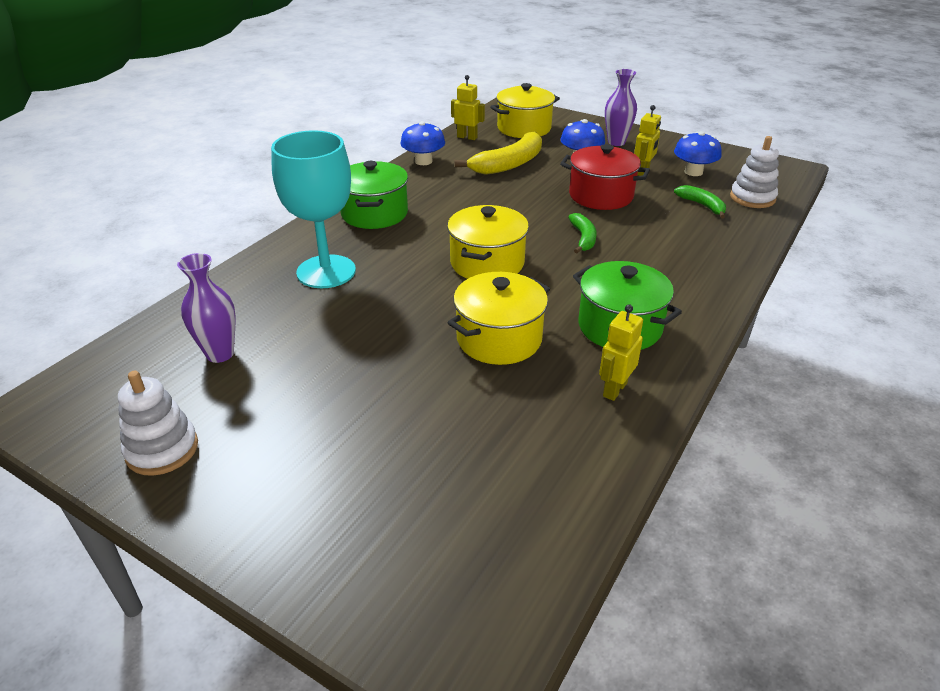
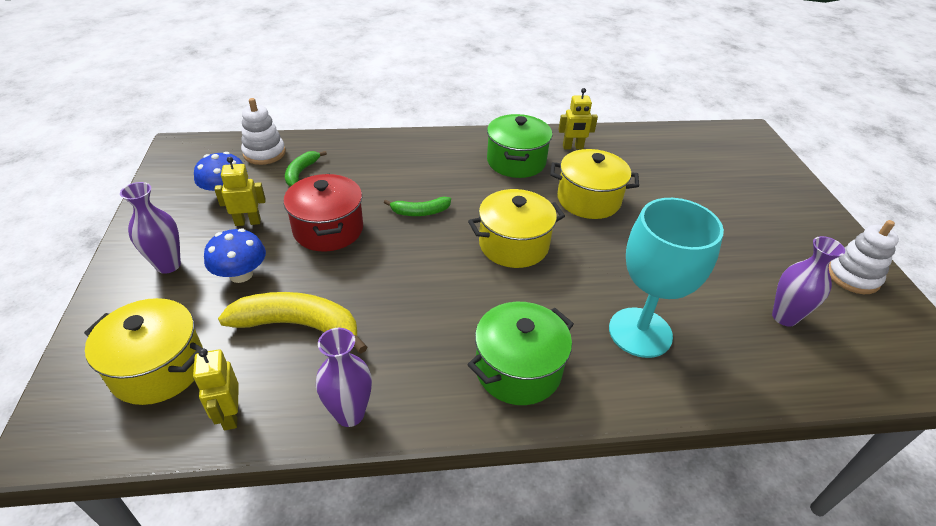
camera: 130 degrees left, 5 degrees up
(423, 161) = (350, 414): blue mushroom -> purple vase
(583, 238) = (420, 212): green banana -> green banana turned 150 degrees counterclockwise

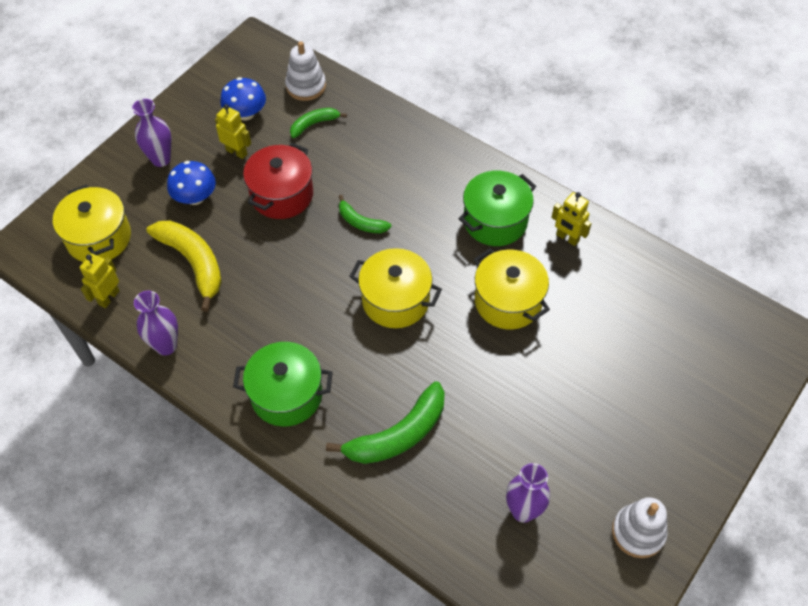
camera: 45 degrees right, 15 degrees up
(640, 332) = (398, 435): turquoise goblet -> green banana

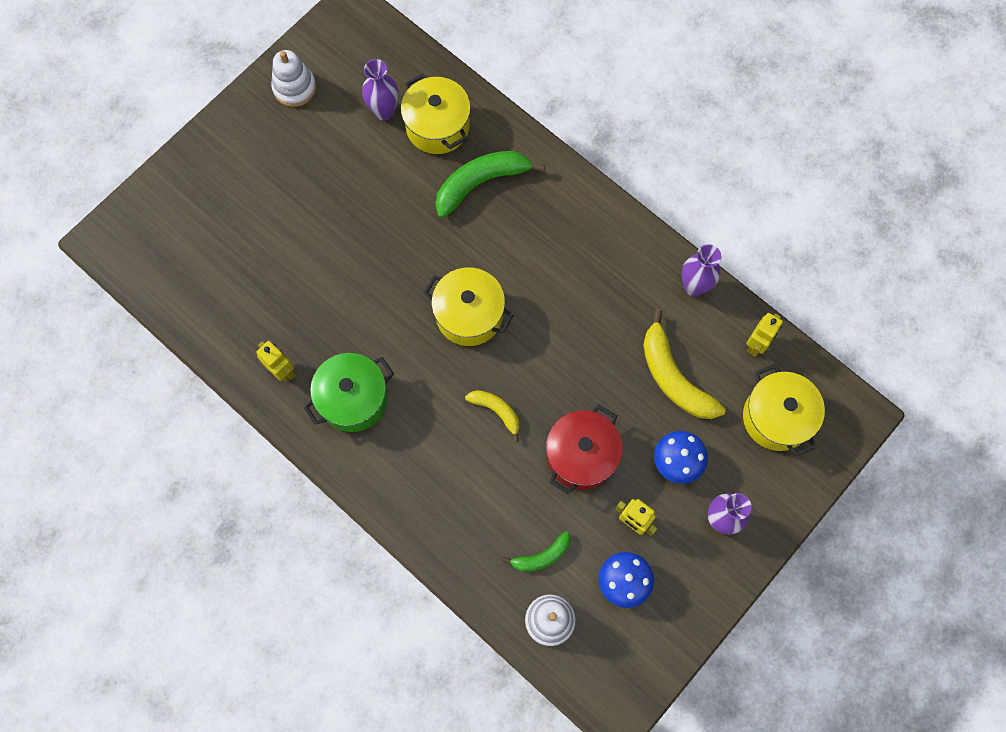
camera: 175 degrees left, 15 degrees up
(286, 395) = (579, 228): green pot -> none
(361, 222) = (496, 411): green banana -> yellow banana
(508, 301) = (358, 303): yellow pot -> yellow pot (437, 126)

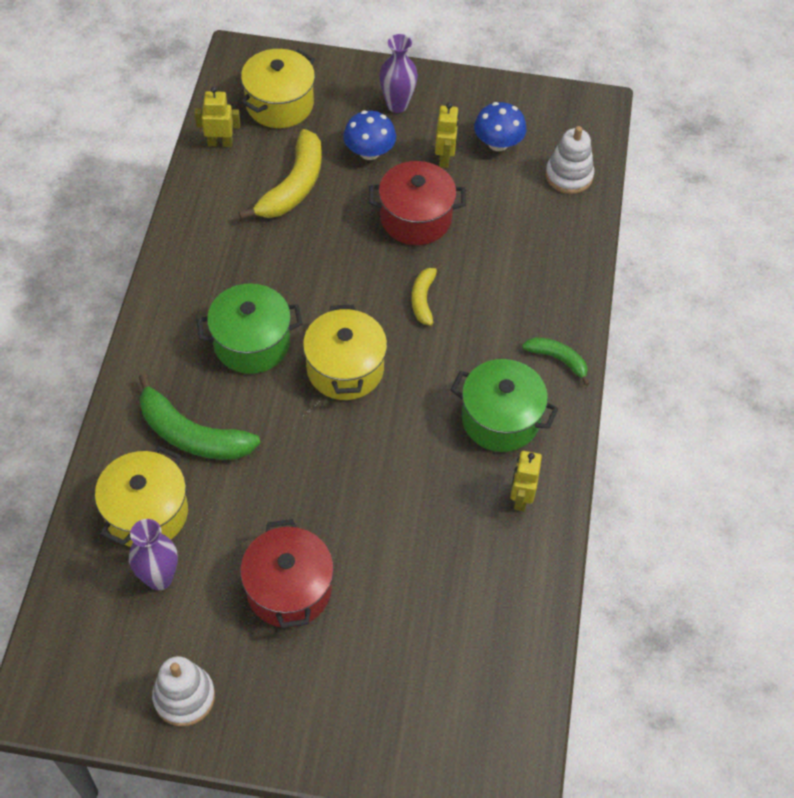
camera: 125 degrees left, 15 degrees down
(322, 183) = (289, 589): none -> red pot
(534, 262) = (251, 343): none -> green pot
(541, 556) = (523, 205): green banana -> green banana (558, 359)
(694, 287) = (192, 209): purple vase -> none

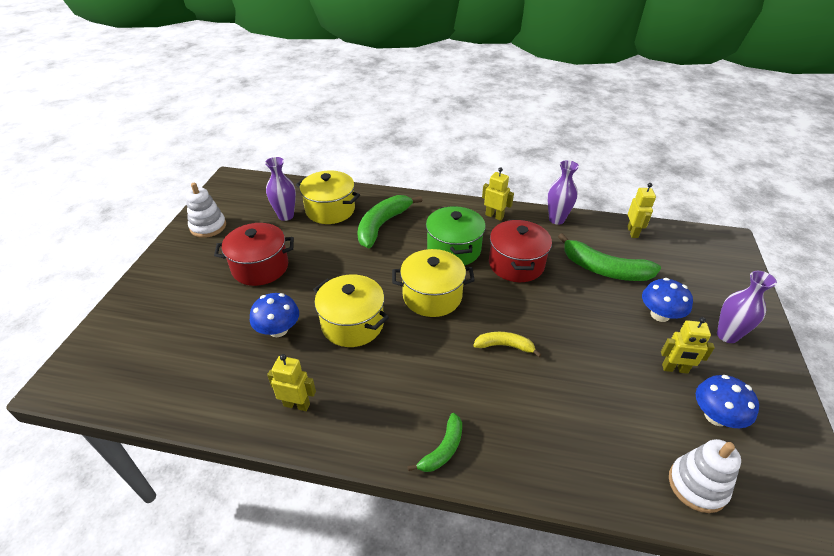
camera: 95 degrees right, 15 degrees down
(176, 290) = (494, 216): none -> yellow robot
(188, 219) = (556, 219): none -> purple vase
(279, 104) = (688, 262): yellow pot -> yellow pot (352, 324)
(293, 186) = (604, 269): yellow banana -> green banana
(411, 539) = (278, 330): none -> blue mushroom
(415, 218) = (593, 344): red pot -> red pot (516, 264)
(500, 419) = (378, 395): green pot -> none

